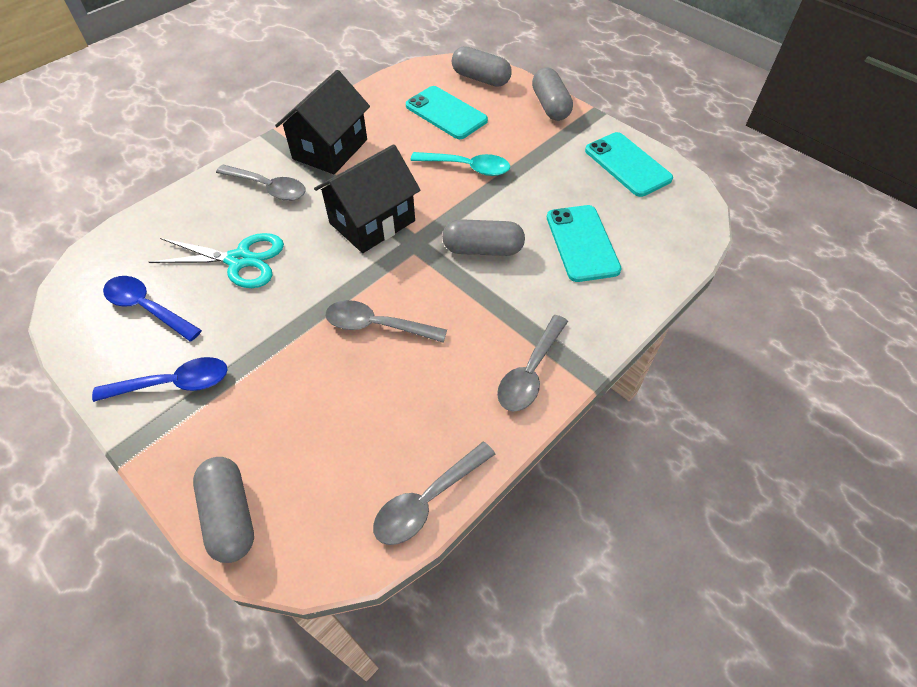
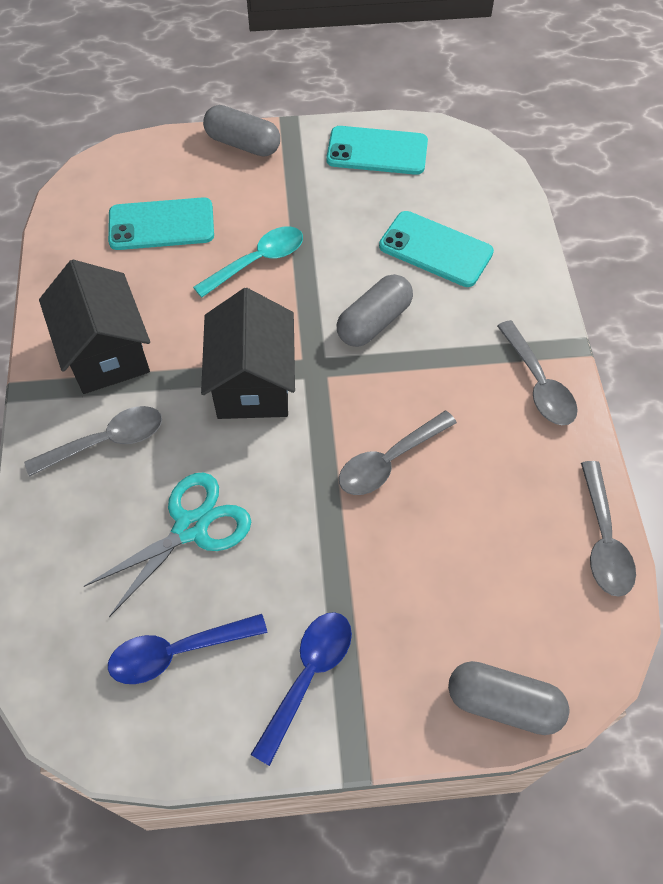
camera: 50 degrees left, 5 degrees up
(480, 78) = (141, 163): grey capsule -> none

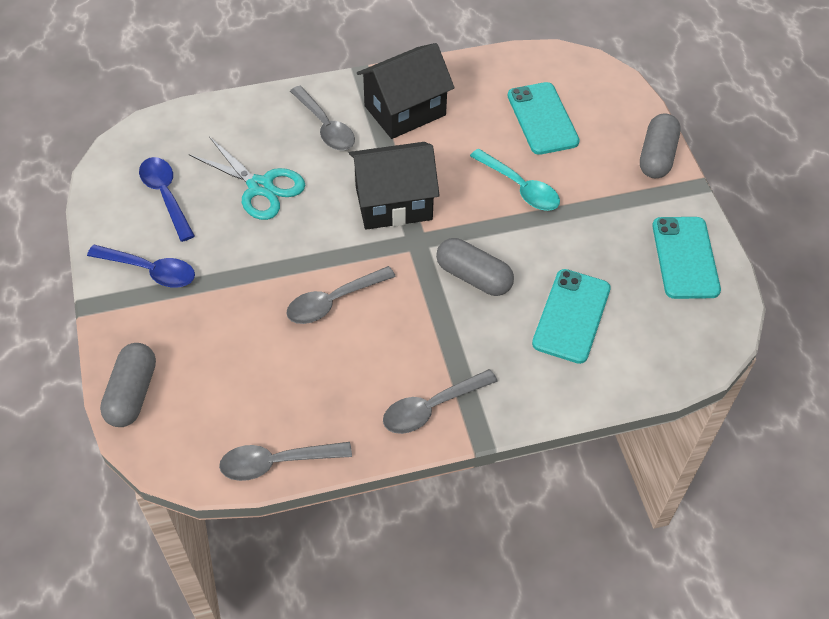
camera: 80 degrees right, 5 degrees down
(389, 461) = (333, 301): grey spoon -> grey spoon turned 75 degrees counterclockwise

